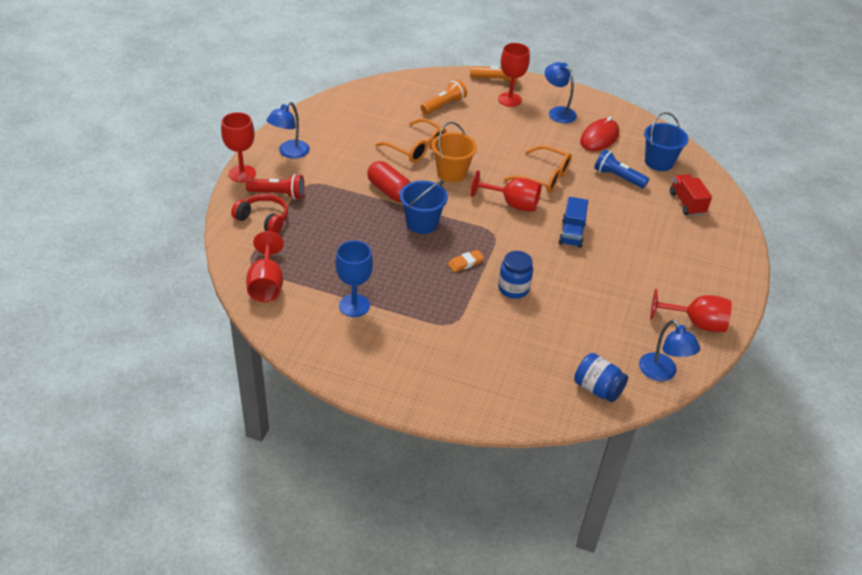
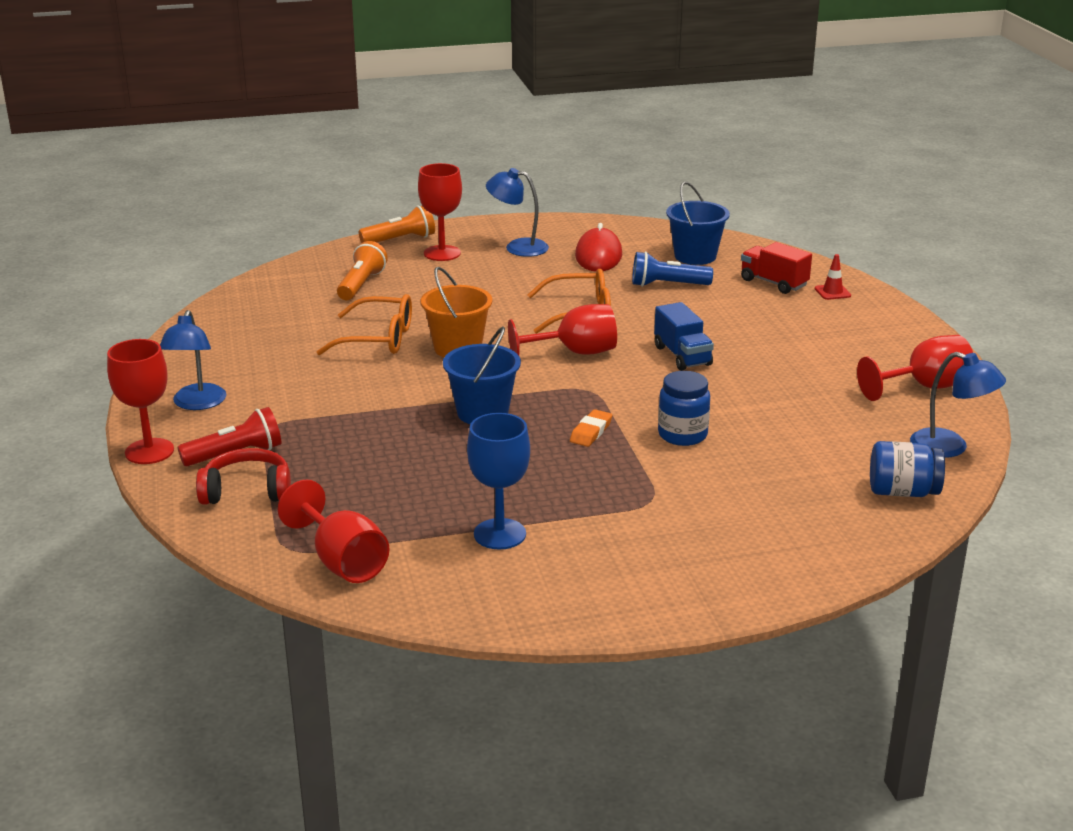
camera: 30 degrees left, 15 degrees down
(389, 191) = (396, 395): red capsule -> none
(717, 226) = (832, 292): none -> red traffic cone

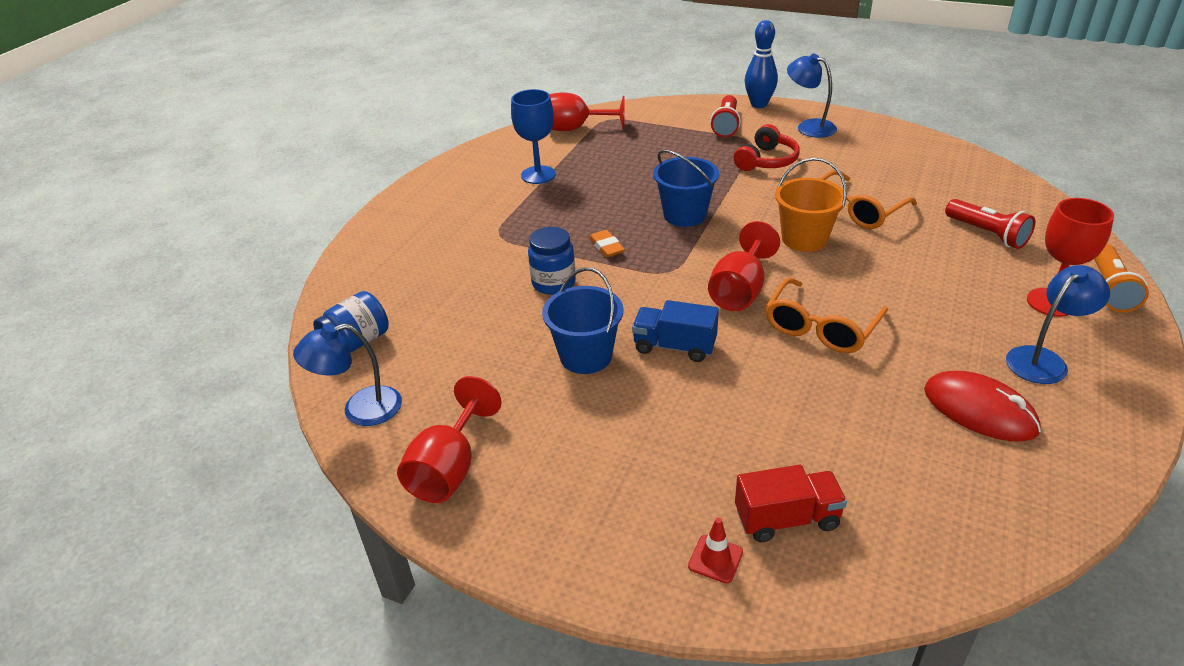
camera: 130 degrees right, 10 degrees up
(149, 451) = (759, 104): red goblet -> blue bowling pin
(247, 491) = (679, 120): red headphones -> red headphones (766, 161)
(361, 284) = (987, 234): orange flashlight -> red flashlight
(667, 285) = (848, 421): blue flashlight -> none
(695, 256) = (926, 495): blue bucket -> blue bucket (586, 356)

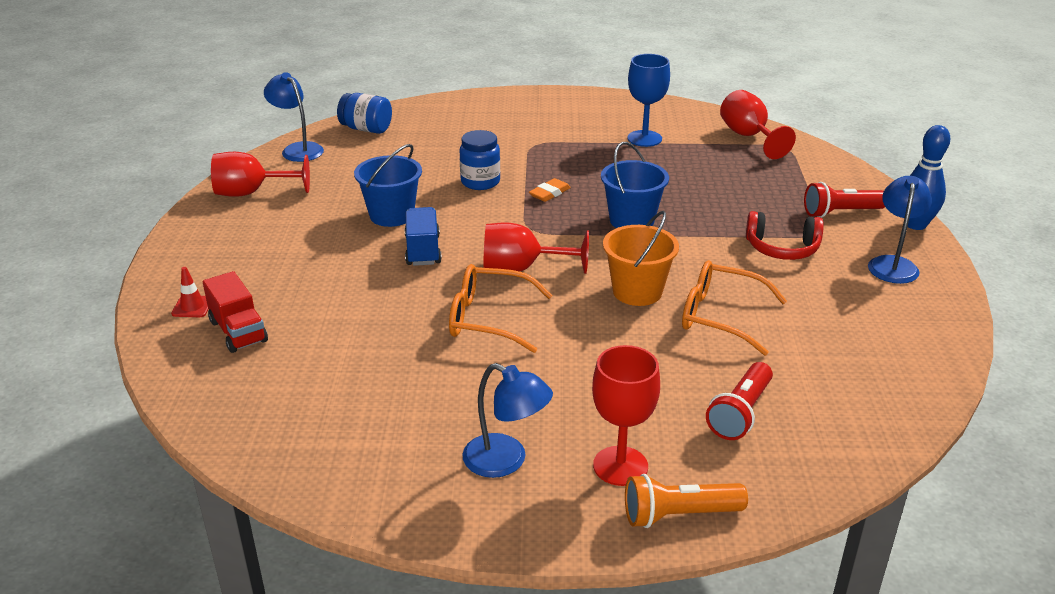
camera: 65 degrees right, 5 degrees down
(979, 410) = (405, 421): red mouse -> none

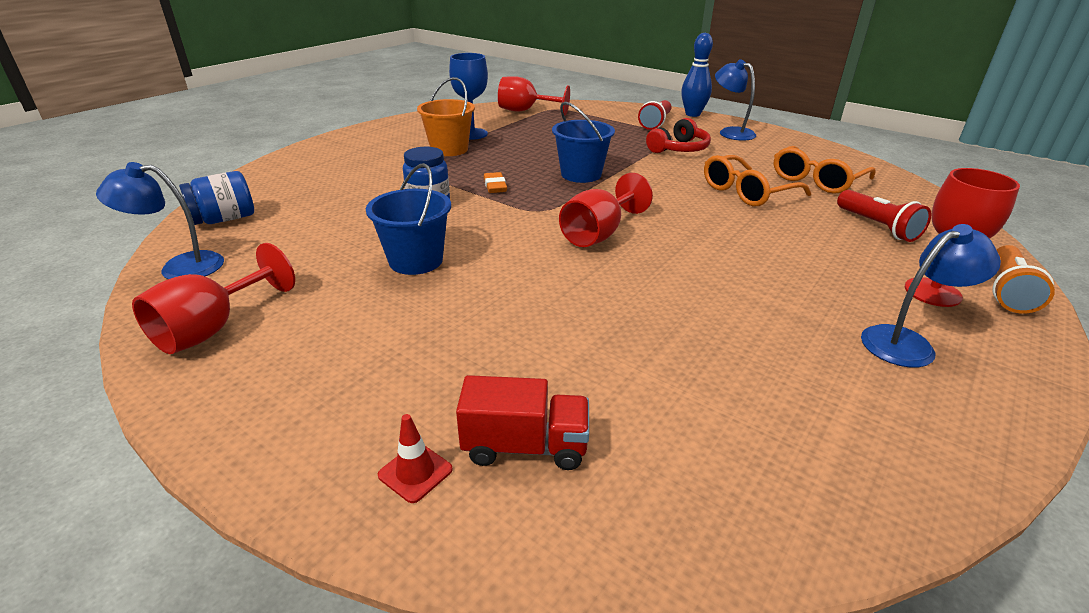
camera: 55 degrees left, 0 degrees up
(423, 250) = (506, 267): blue truck -> none
(489, 319) = (665, 274): orange glasses -> orange glasses (817, 180)
(637, 291) = (685, 205): orange bucket -> orange bucket (449, 149)

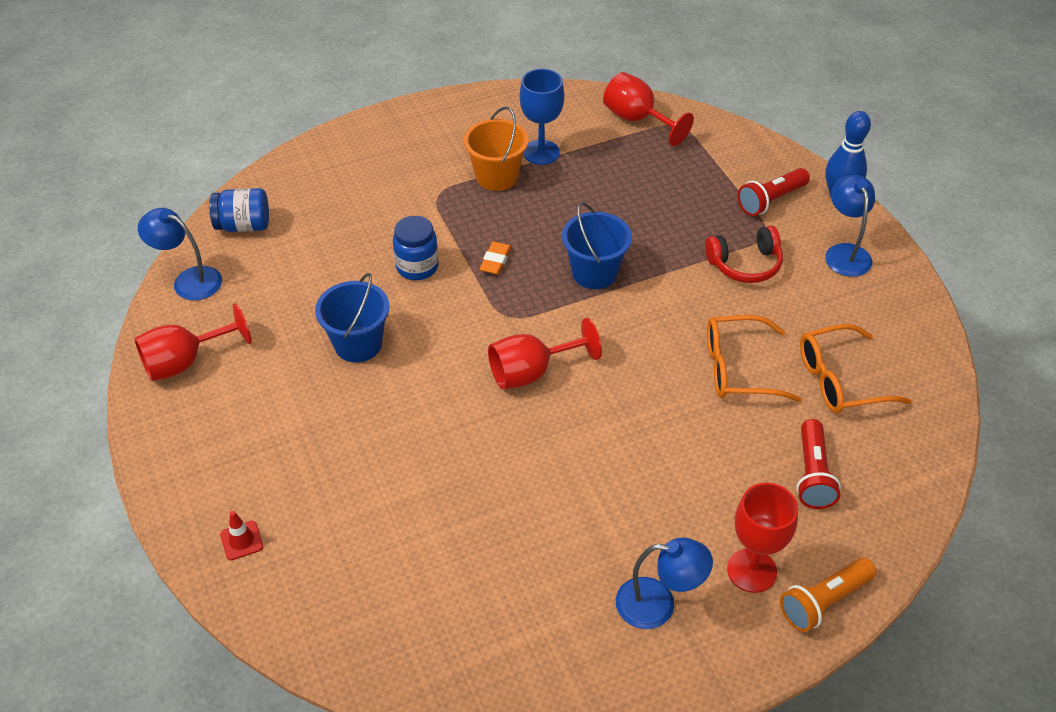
camera: 30 degrees right, 15 degrees up
(525, 446) = (313, 554): red truck -> none

